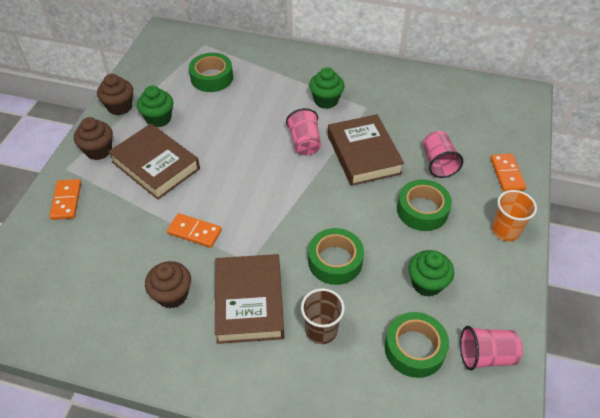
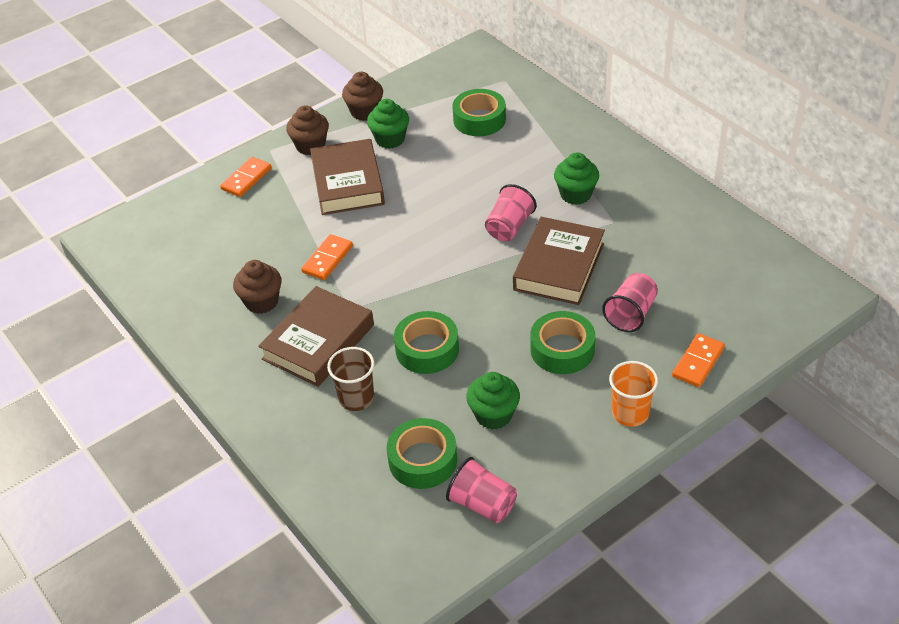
camera: 40 degrees right, 5 degrees down
(194, 232) = (327, 259): orange domino -> orange domino turned 60 degrees clockwise

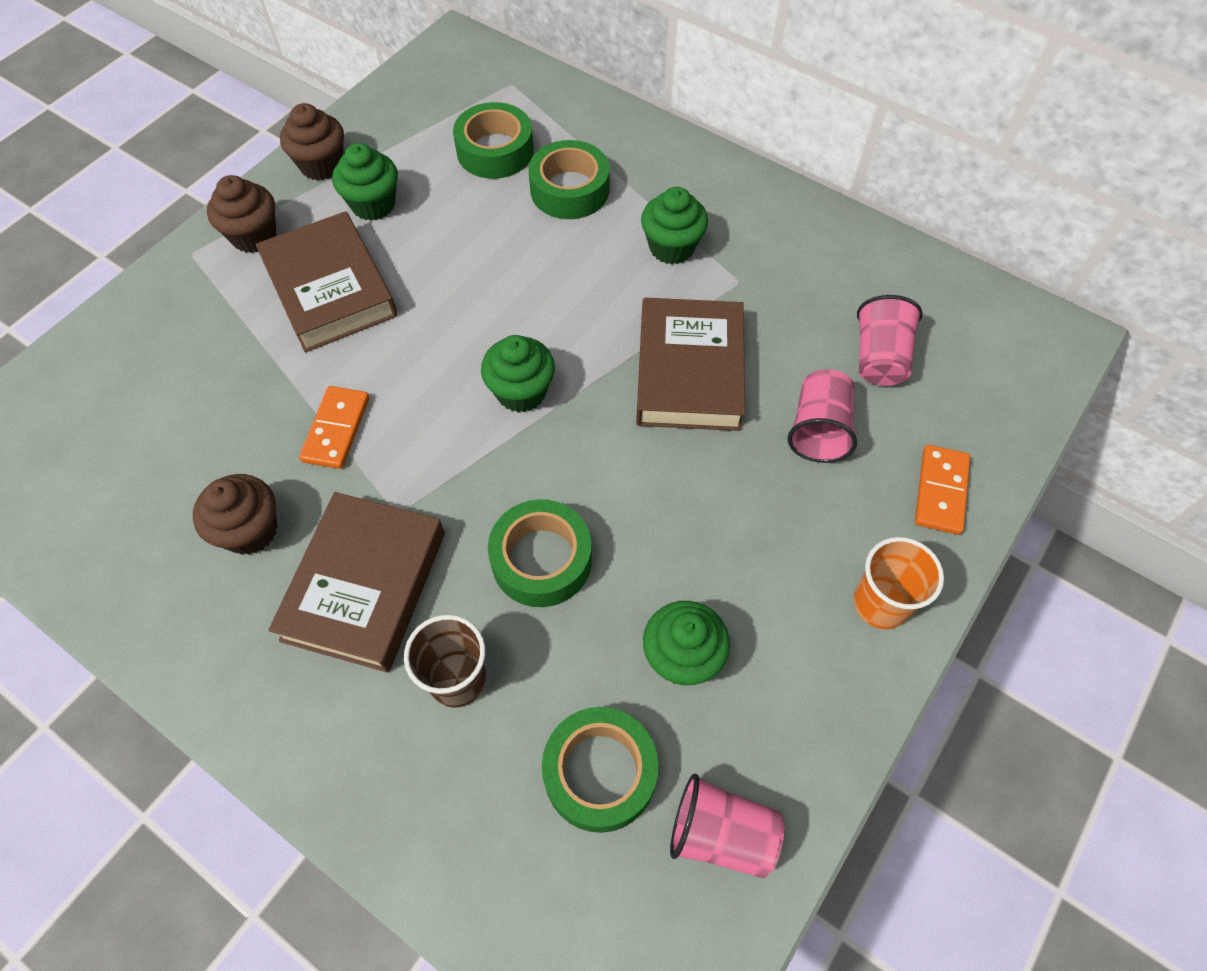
camera: 20 degrees left, 15 degrees up
(246, 179) = (166, 311): orange domino -> none
(446, 259) = (521, 392): none -> green cupcake
(509, 227) = (595, 319): pink cup -> pink cup (879, 358)
(562, 349) = (743, 513): green tape -> green tape (569, 190)

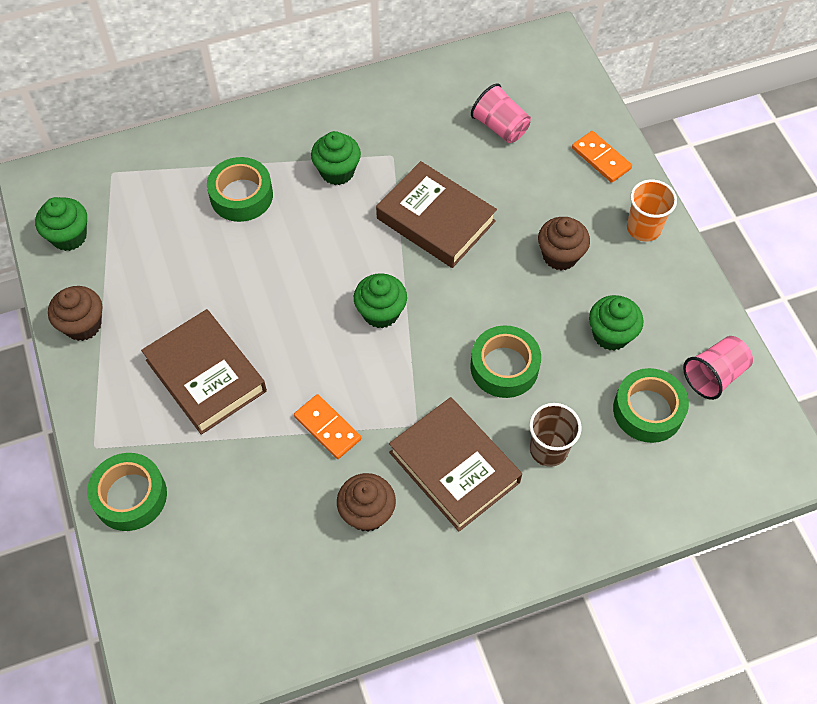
camera: 55 degrees left, 0 degrees up
(254, 236) = (114, 399): brown cupcake -> brown cupcake (560, 255)
(330, 289) = (206, 375): brown book -> brown book turned 45 degrees clockwise
(373, 204) = (151, 312): green cupcake -> green cupcake (69, 236)
(495, 151) = (167, 216): green tape -> green tape (130, 496)
(818, 430) = (523, 185): pink cup -> none

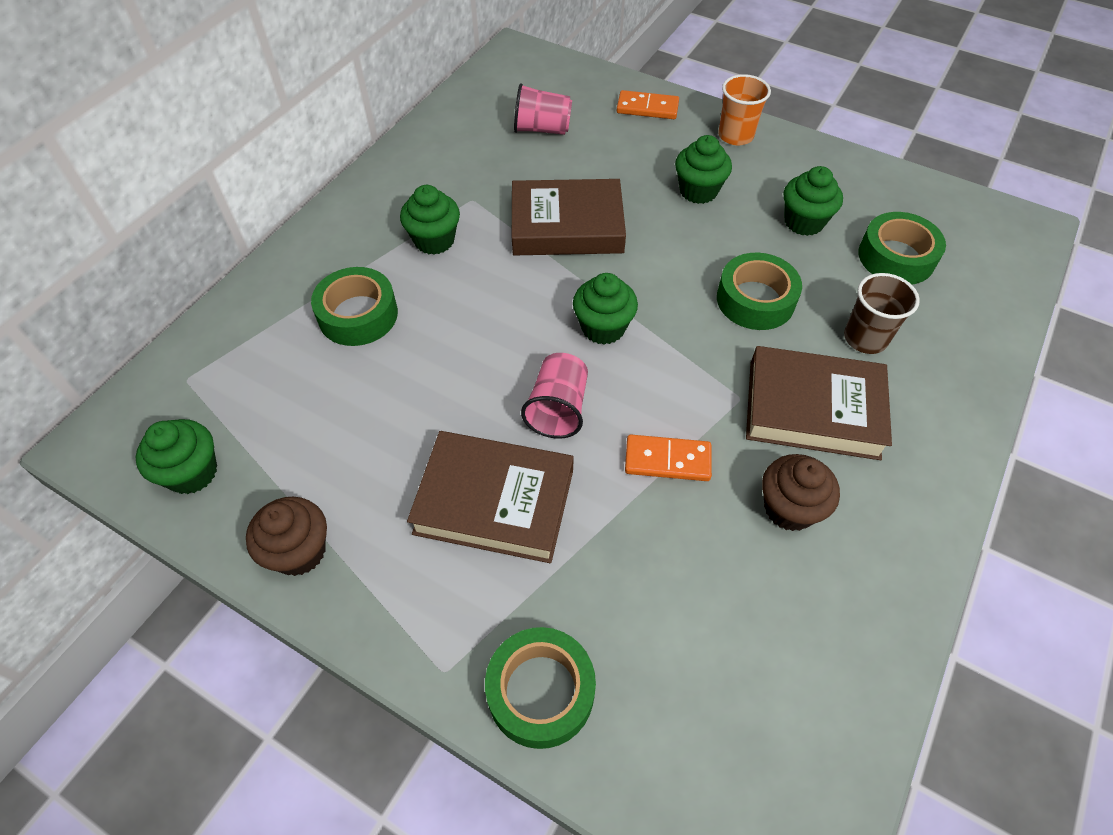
camera: 40 degrees left, 5 degrees down
(560, 255) = (698, 191): brown cupcake -> green cupcake
(714, 375) = (907, 202): pink cup -> pink cup (558, 409)

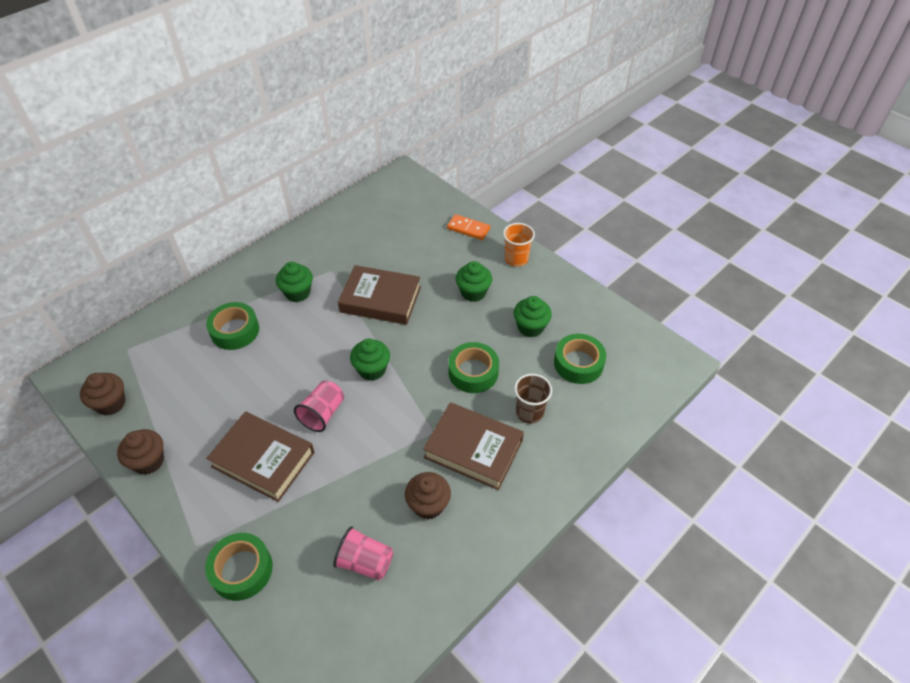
camera: 15 degrees right, 5 degrees down
(192, 472) = (111, 403): green cupcake -> brown cupcake
(542, 129) = (395, 231): pink cup -> pink cup (365, 562)
(667, 460) = (371, 459): orange domino -> none

